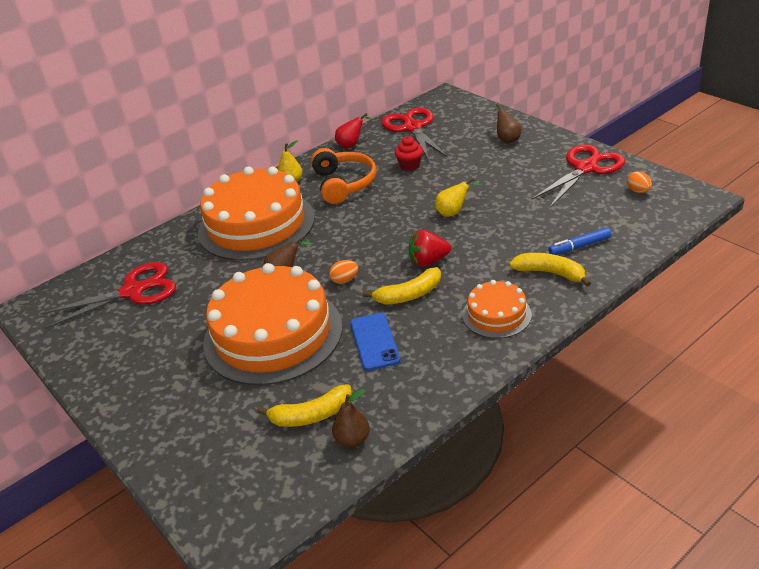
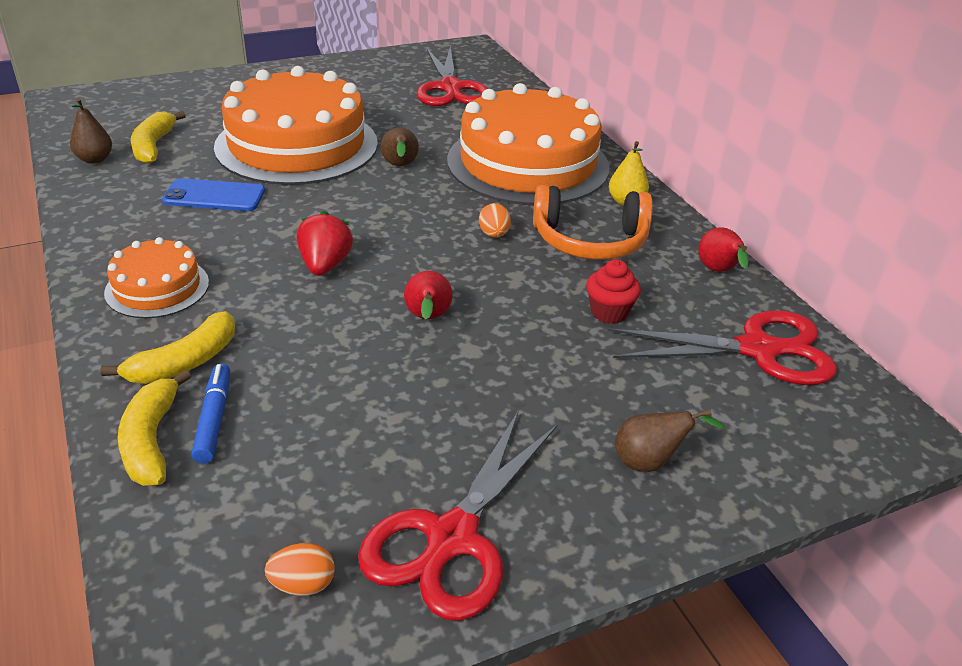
camera: 100 degrees right, 0 degrees up
(345, 280) = (348, 199): orange egg -> orange egg (494, 234)
(409, 295) = (270, 235): yellow banana -> yellow banana (151, 440)
(453, 212) = (428, 318): yellow pear -> red pear
(585, 168) = (452, 537): red scissors -> red scissors turned 60 degrees clockwise

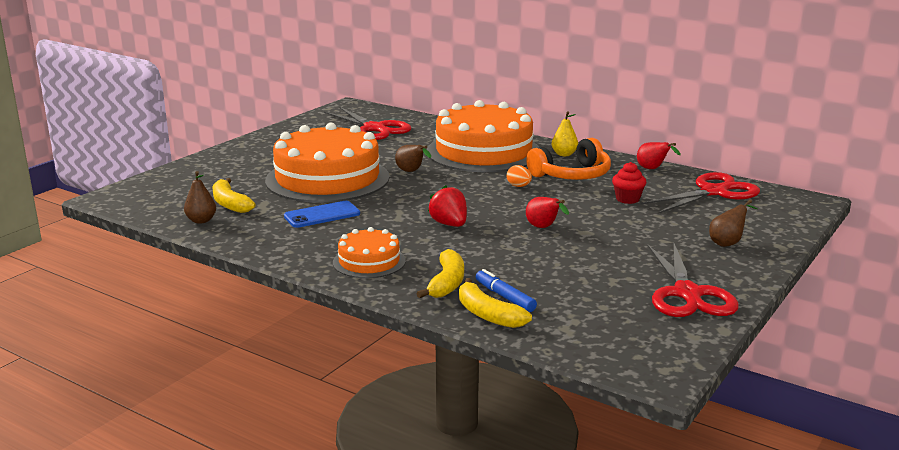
camera: 30 degrees left, 15 degrees down
(303, 585) = (650, 330): orange egg -> none

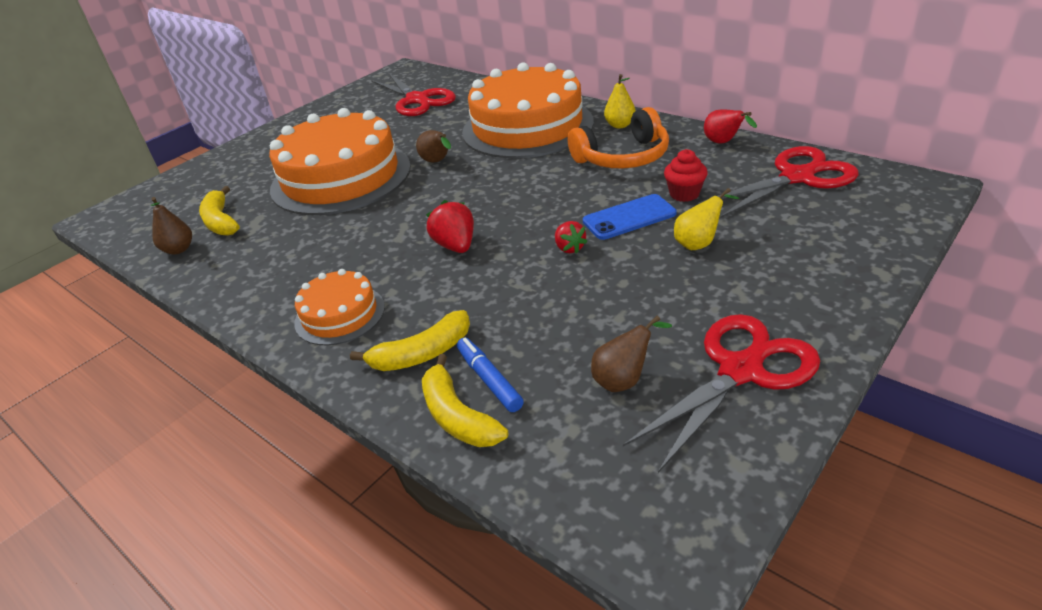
camera: 10 degrees right, 15 degrees up
(322, 215) = (314, 235): blue phone -> blue phone (629, 217)
(447, 283) = (422, 354): yellow banana -> yellow banana turned 45 degrees clockwise
(519, 186) = (555, 178): orange egg -> none
(544, 228) = (569, 248): red pear -> red strawberry
(645, 228) = (699, 243): none -> yellow pear
(687, 294) = (740, 371): red scissors -> red scissors turned 135 degrees counterclockwise
(728, 243) = (808, 268): brown pear -> brown pear (624, 380)

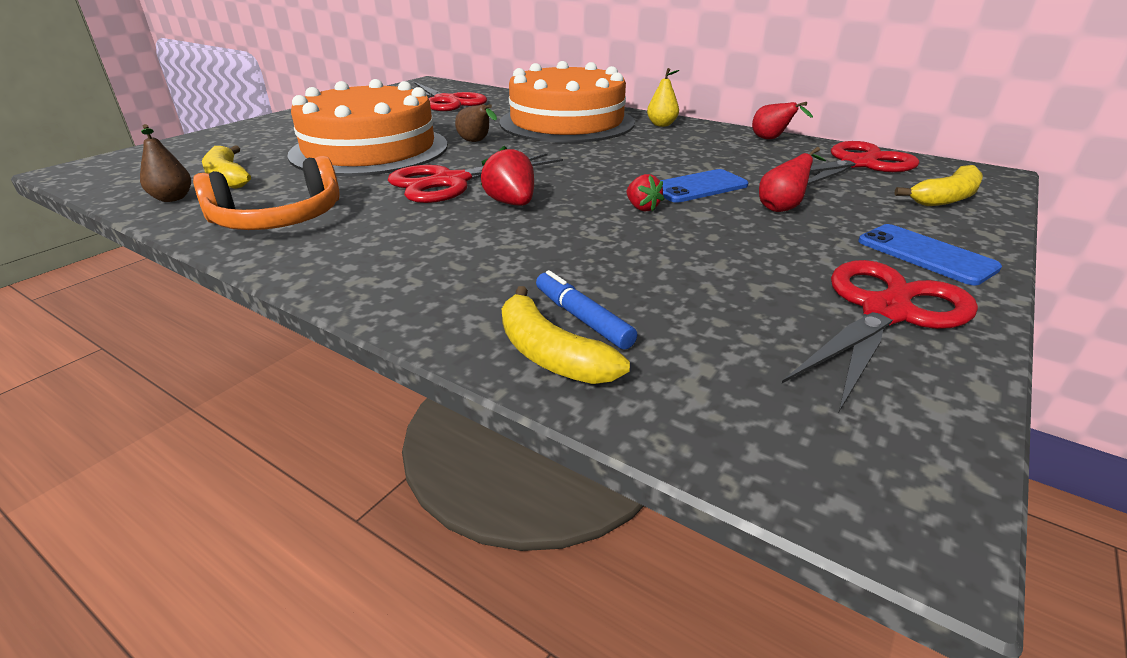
camera: 10 degrees left, 5 degrees down
(340, 314) = (379, 257): orange cake -> none
(407, 219) = (451, 182): none -> red scissors
(422, 354) = (490, 293): yellow banana -> yellow banana (945, 198)
(623, 157) = (674, 145): orange headphones -> orange headphones (279, 219)
(624, 380) = (751, 319): brown pear -> none
(684, 194) = (749, 172): red cupcake -> none
(699, 243) = (782, 208): yellow pear -> red pear
(808, 301) = (926, 254): none -> blue phone

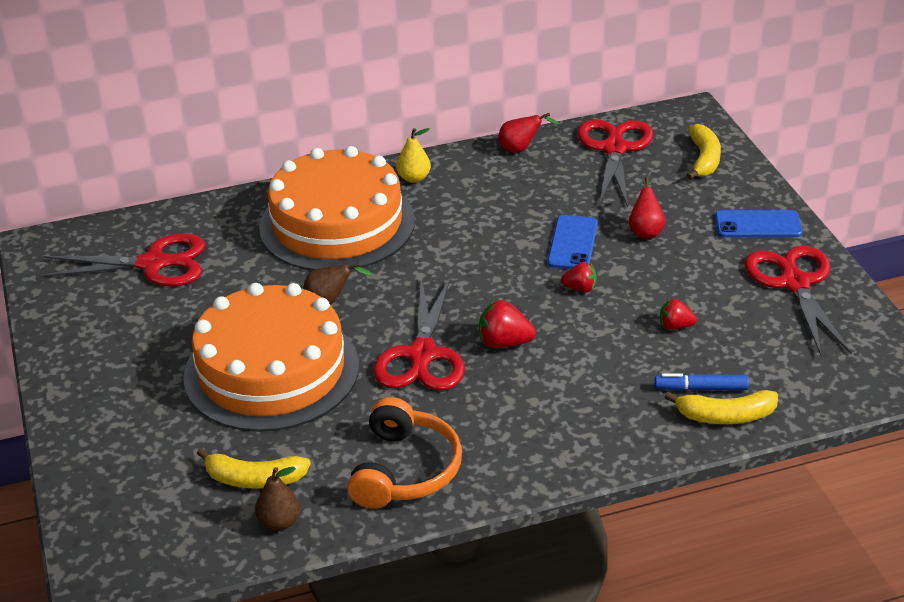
camera: 50 degrees left, 5 degrees up
(667, 267) = (675, 326): none -> red strawberry

